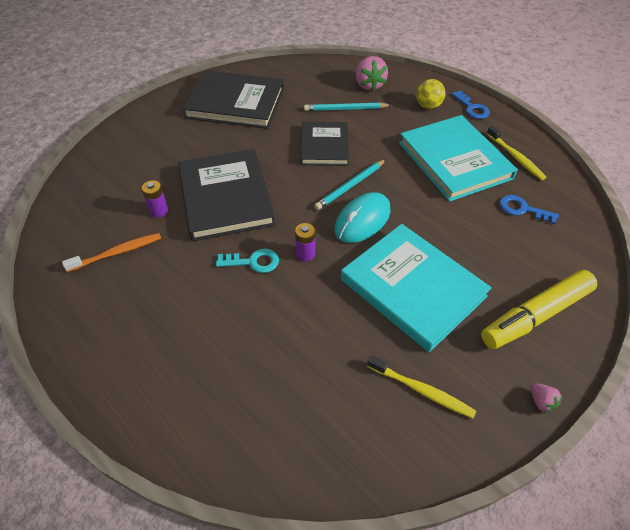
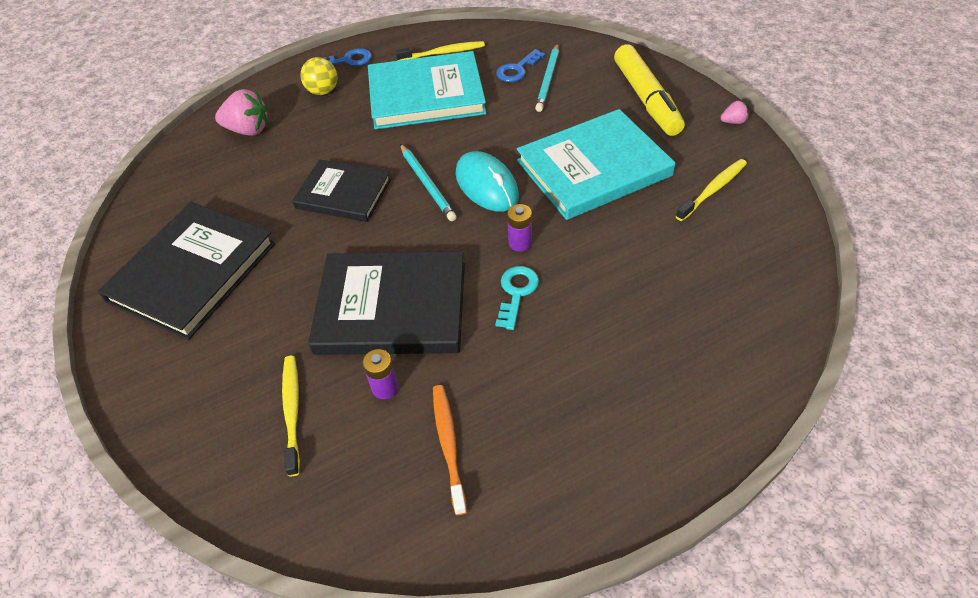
camera: 70 degrees left, 0 degrees up
(137, 175) = (292, 412): none -> yellow toothbrush
(345, 109) = (283, 161): turquoise pencil -> turquoise pencil (548, 79)

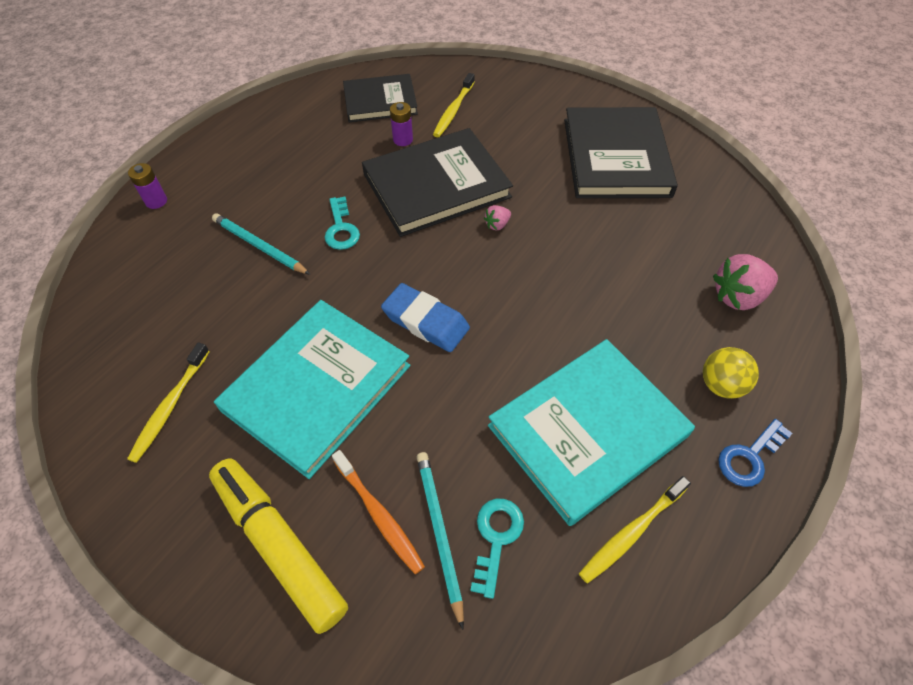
camera: 150 degrees right, 5 degrees up
(292, 412) = (453, 110): yellow toothbrush -> yellow toothbrush turned 60 degrees clockwise
(343, 194) = (562, 261): black book -> black book (380, 101)
(427, 184) = (488, 301): turquoise pencil -> turquoise pencil (259, 246)
(448, 445) = (340, 126): orange toothbrush -> orange toothbrush (379, 514)
(487, 185) = (425, 321): turquoise mouse -> blue eraser
(517, 69) = (496, 538): blue key -> turquoise key
(520, 243) = (359, 272): purple battery -> purple battery (156, 201)
(733, 122) = (145, 543): pink strawberry -> pink strawberry (497, 225)

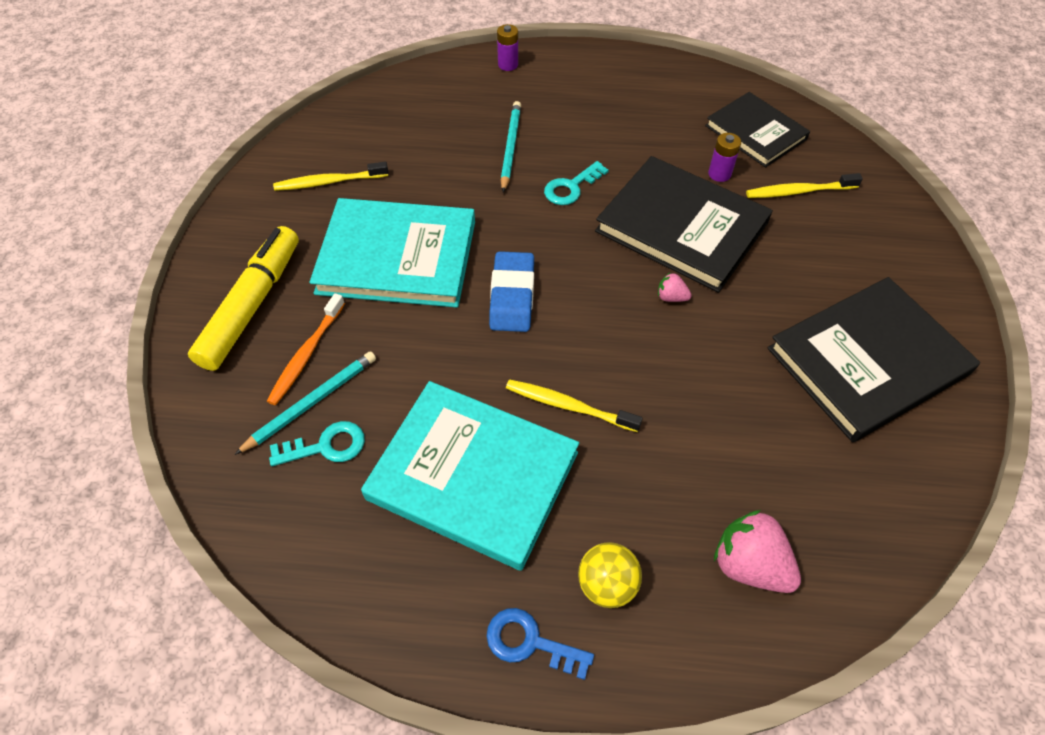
camera: 60 degrees right, 0 degrees up
(632, 532) = (385, 555): yellow toothbrush -> yellow toothbrush (569, 406)

